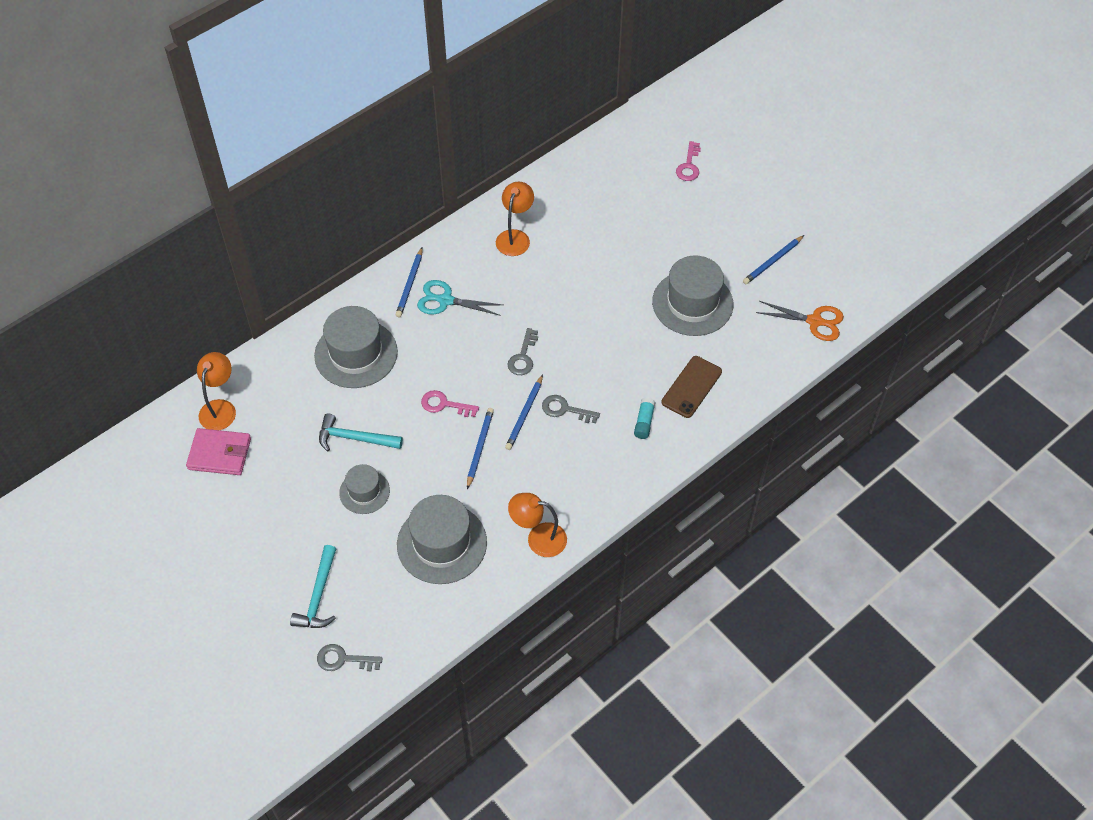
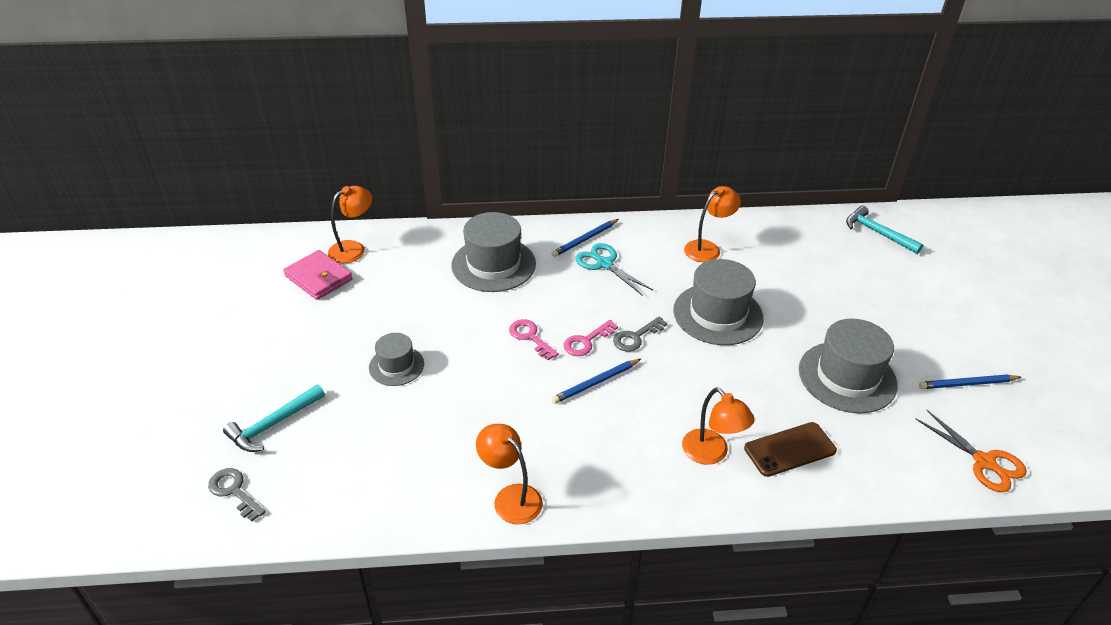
camera: 35 degrees right, 15 degrees down
(354, 438) = (430, 322): turquoise hammer -> turquoise hammer (877, 233)
(442, 543) = (418, 446): grey hat -> grey hat (717, 314)
(479, 448) = (528, 387): blue pencil -> none
(565, 409) = (638, 399): grey key -> none
(644, 422) = (711, 454): turquoise glue stick -> orange lamp
(689, 166) = (925, 269): pink key -> pink key (586, 341)

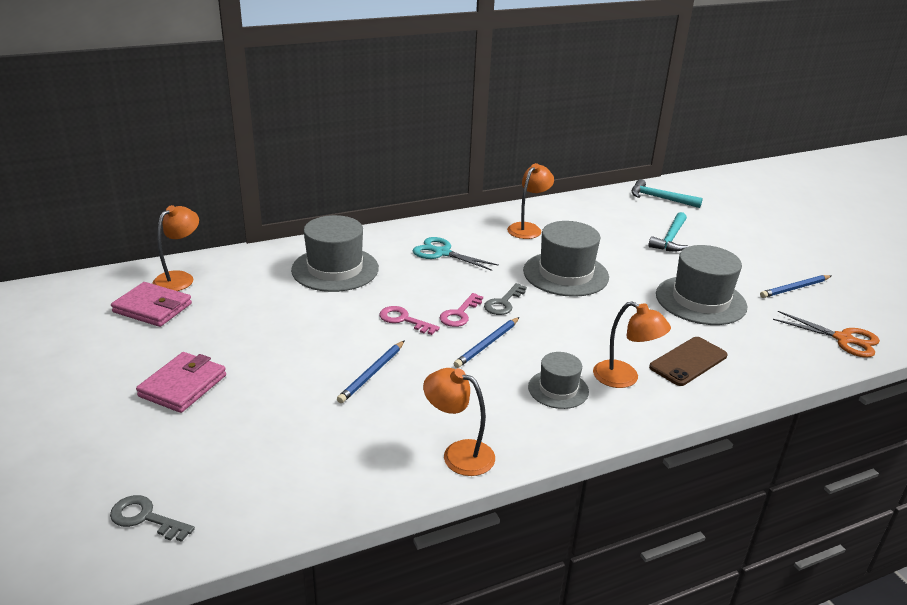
camera: 20 degrees left, 10 degrees down
(273, 424) = (163, 445): turquoise hammer -> turquoise hammer (670, 239)
(311, 367) = (183, 386): none -> pink wallet
(396, 366) = (278, 367): grey hat -> grey hat (558, 389)
(585, 239) = (413, 237): blue pencil -> blue pencil (372, 373)

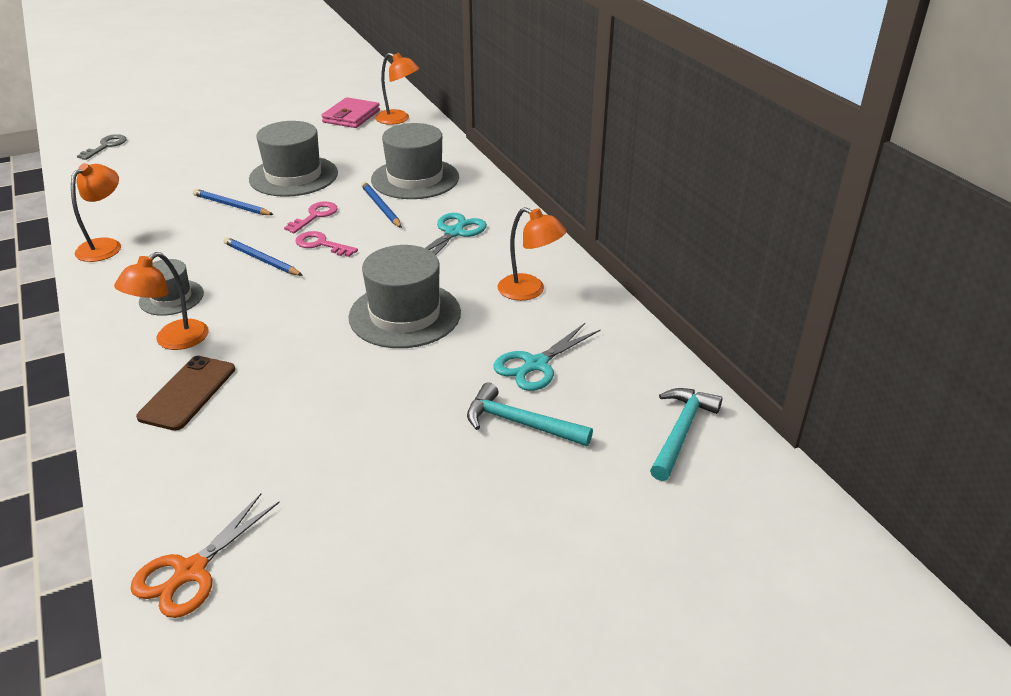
camera: 90 degrees right, 5 degrees up
(183, 386) = (241, 139): pink wallet -> none
(503, 303) = (340, 270): grey key -> none
(613, 231) = (535, 365): none -> turquoise scissors
(688, 361) = (188, 393): brown phone -> brown phone turned 60 degrees clockwise
(700, 300) = (327, 427): grey hat -> grey hat (293, 176)
(795, 288) = (353, 549): blue pencil -> blue pencil (381, 207)

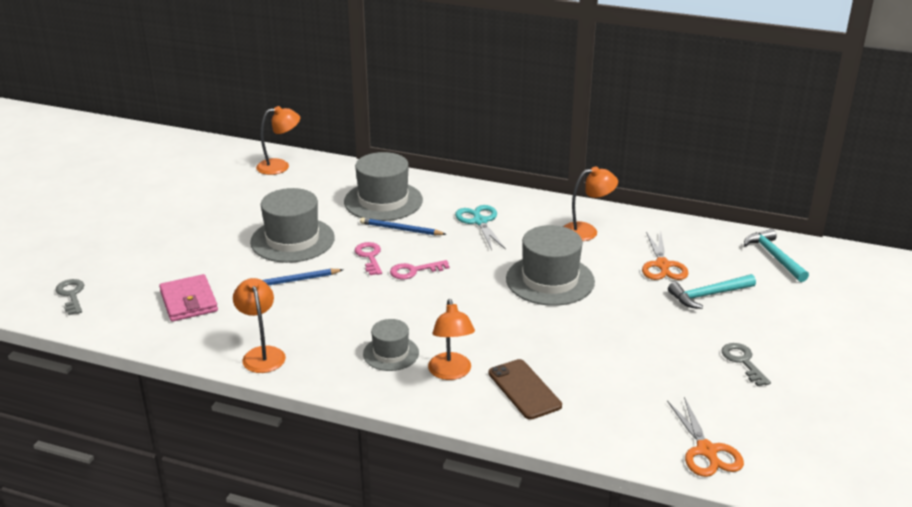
camera: 45 degrees left, 5 degrees down
(261, 260) = (396, 300): blue pencil -> none
(351, 116) = (237, 179): pink wallet -> pink wallet (189, 301)
(411, 514) = (743, 361): none -> grey key
(535, 365) = (662, 265): turquoise scissors -> orange scissors

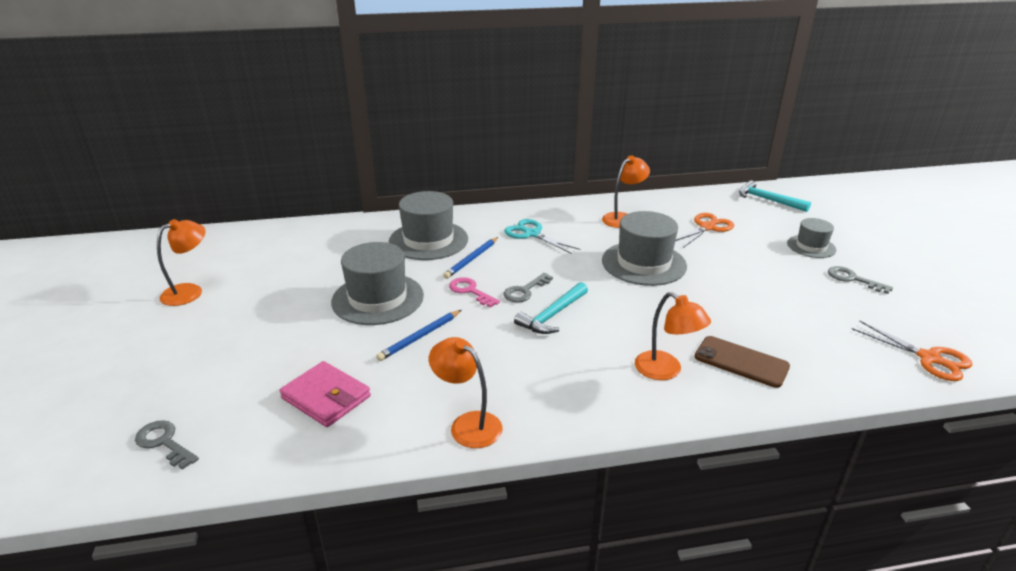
camera: 30 degrees left, 0 degrees up
(280, 166) = (294, 237): orange lamp -> orange lamp (190, 291)
(391, 353) = (592, 373): grey hat -> grey hat (811, 246)
(401, 229) = (472, 259): blue pencil -> blue pencil turned 45 degrees counterclockwise
(414, 271) = (525, 291): pink key -> grey key
(662, 265) = (707, 227): orange scissors -> orange scissors turned 105 degrees counterclockwise
(708, 295) = (765, 239): turquoise hammer -> turquoise hammer (552, 315)

